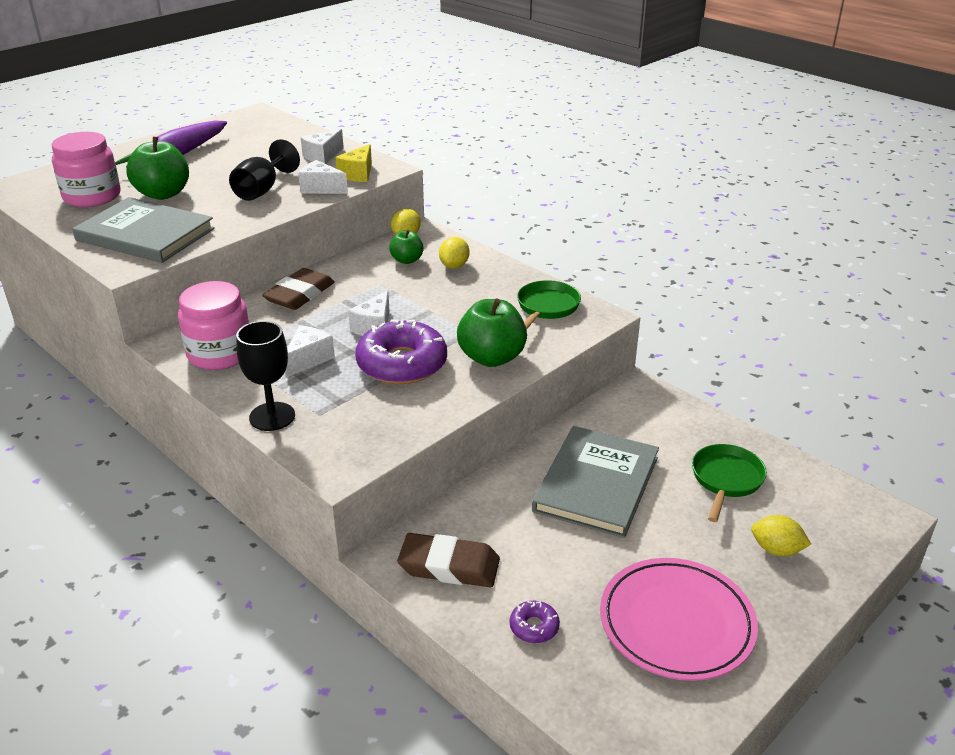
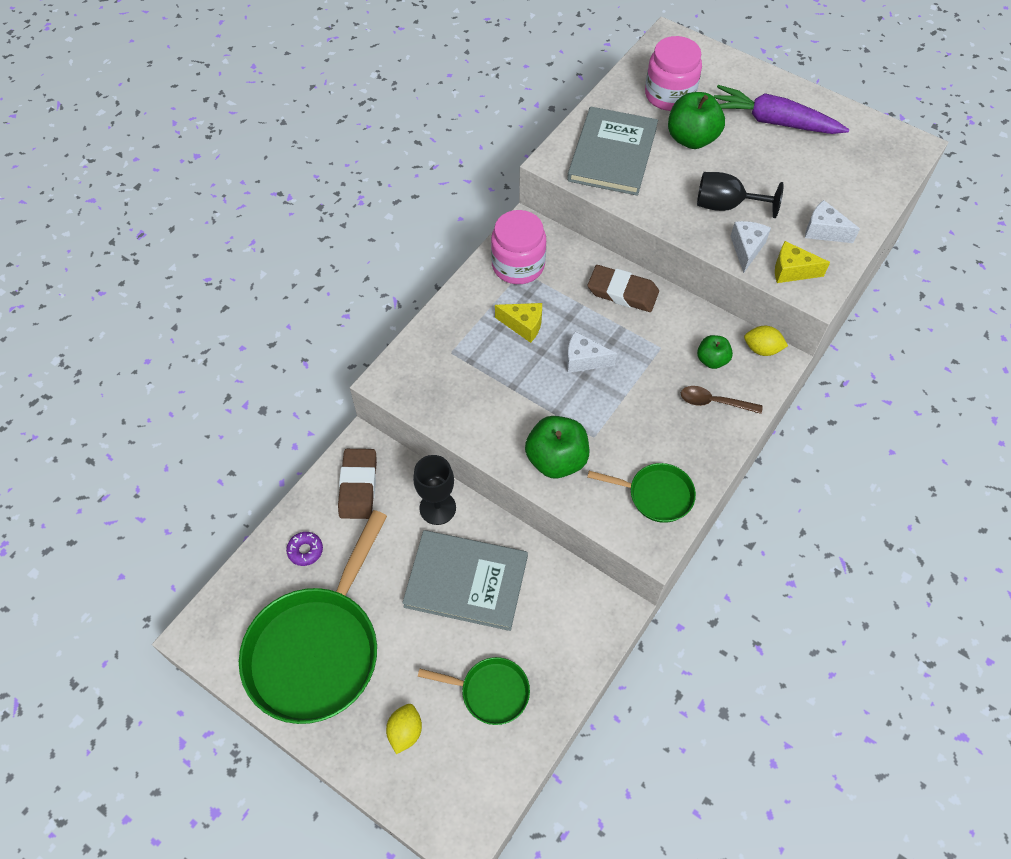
camera: 80 degrees right, 25 degrees up
(272, 416) = (443, 323): black goblet -> black goblet (437, 508)
(308, 359) = (523, 325): white cheese -> yellow cheese
(402, 364) = (531, 393): purple donut -> none
(454, 266) = (714, 402): yellow lemon -> brown spoon
(676, 623) = (317, 649): pink plate -> green pan

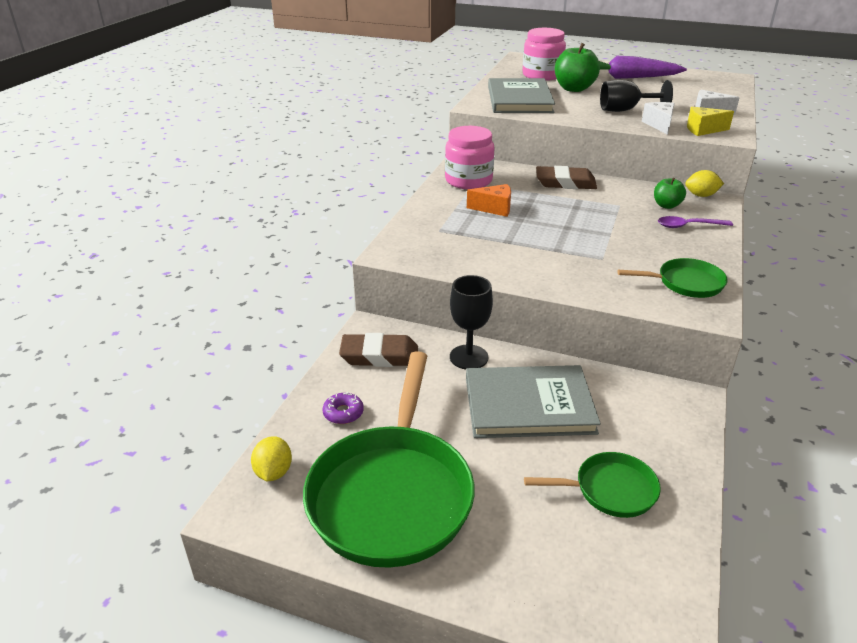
camera: 15 degrees left, 25 degrees down
(358, 486) = (379, 355): brown eraser -> brown eraser turned 75 degrees counterclockwise
(405, 731) = (535, 549): yellow lemon -> yellow lemon (273, 472)
(523, 325) = (494, 209): yellow cheese -> orange cheese
(556, 459) = (578, 276): green apple -> none
(583, 360) = (560, 219): white cheese -> none
(714, 402) = (688, 226): brown spoon -> purple spoon

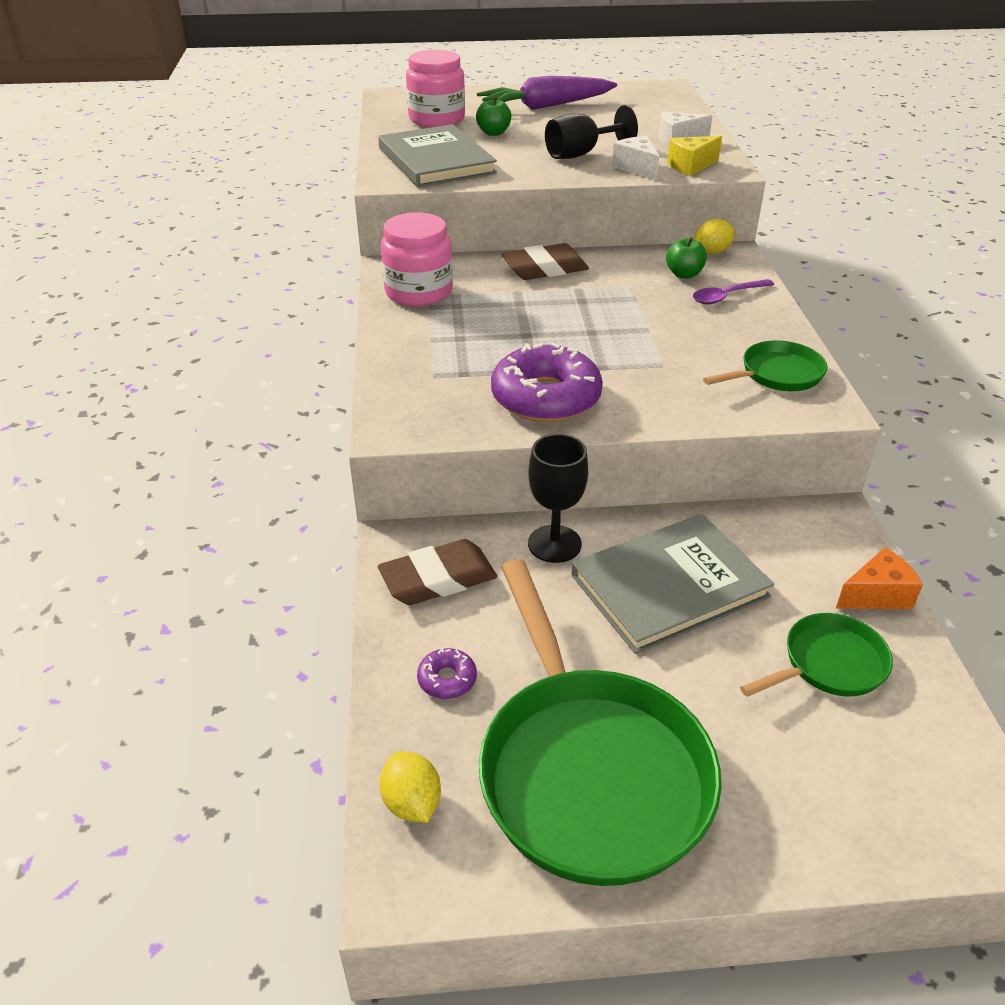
camera: 25 degrees left, 5 degrees up
(494, 209) = (483, 326): orange cheese -> orange cheese (876, 595)
(502, 259) = (546, 397): none -> purple donut
(574, 89) = (493, 133): green apple -> green apple, size x0.58

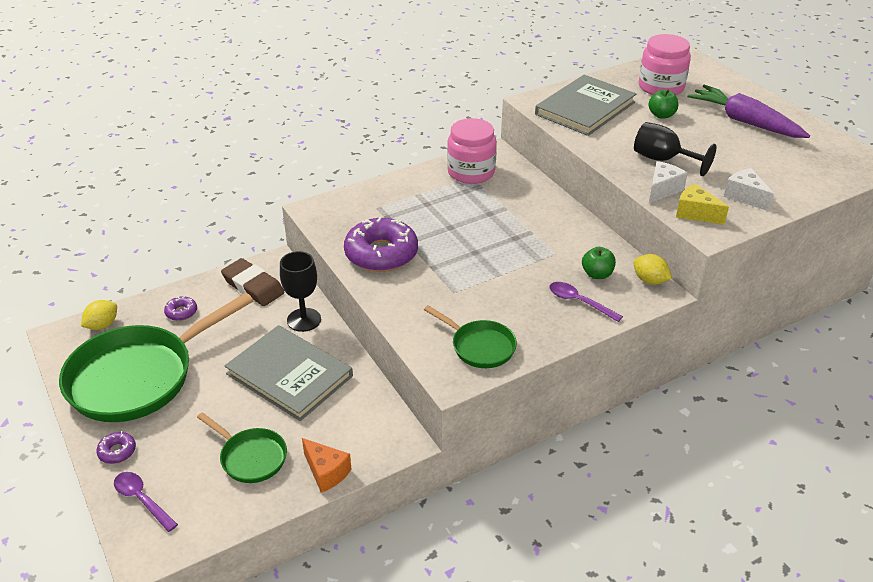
camera: 65 degrees right, 0 degrees up
(545, 268) = (547, 210): brown eraser -> none
(769, 833) = (117, 451): none -> purple donut
(891, 816) = (142, 500): none -> purple spoon

